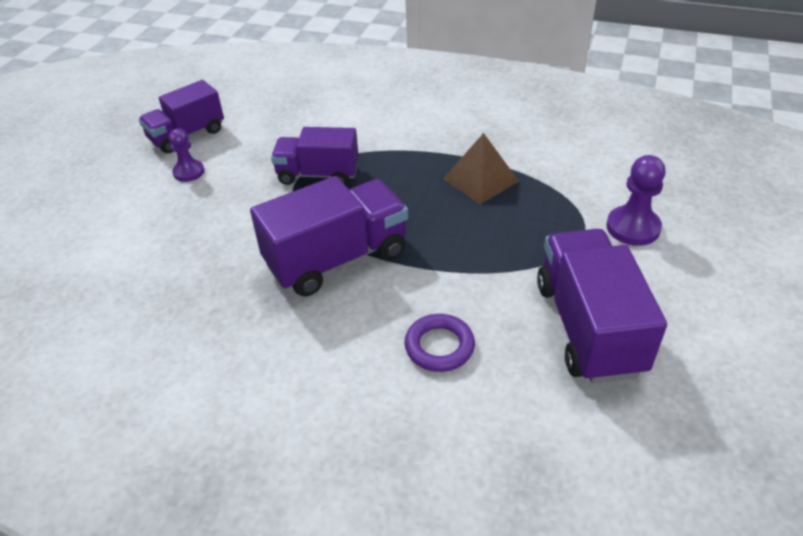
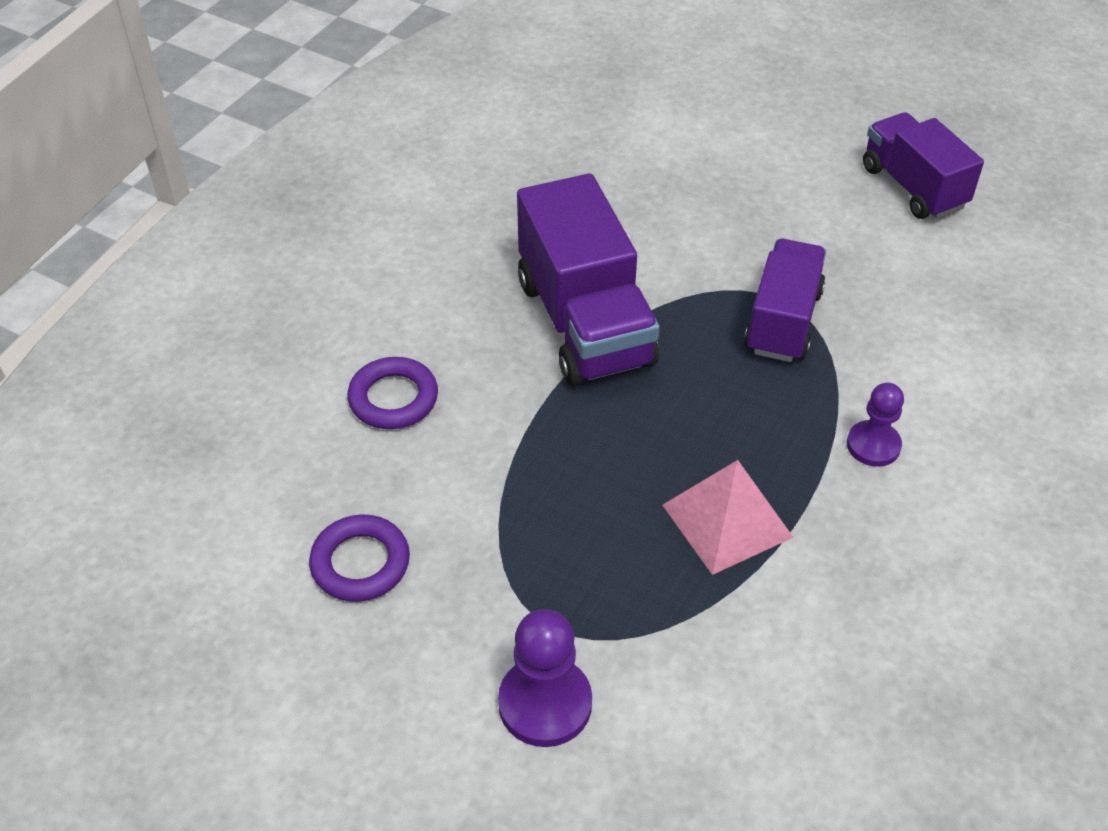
camera: 100 degrees right, 5 degrees up
(189, 172) = (816, 189): purple pawn -> purple pawn (873, 445)
(480, 180) = (727, 520): brown pyramid -> pink pyramid
(588, 327) = (360, 563): purple truck -> purple ring

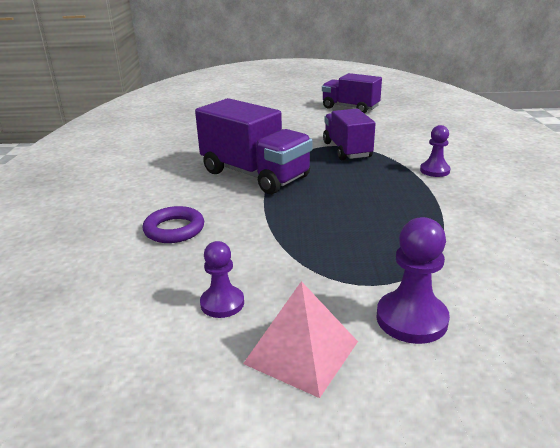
camera: 30 degrees left, 20 degrees down
(360, 563) = (222, 303): purple ring -> purple pawn
(727, 520) = (407, 212): pink pyramid -> pink pyramid (301, 352)

